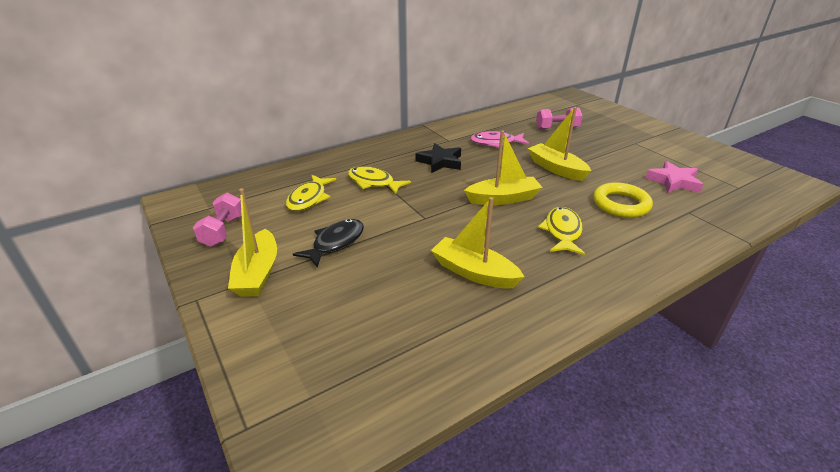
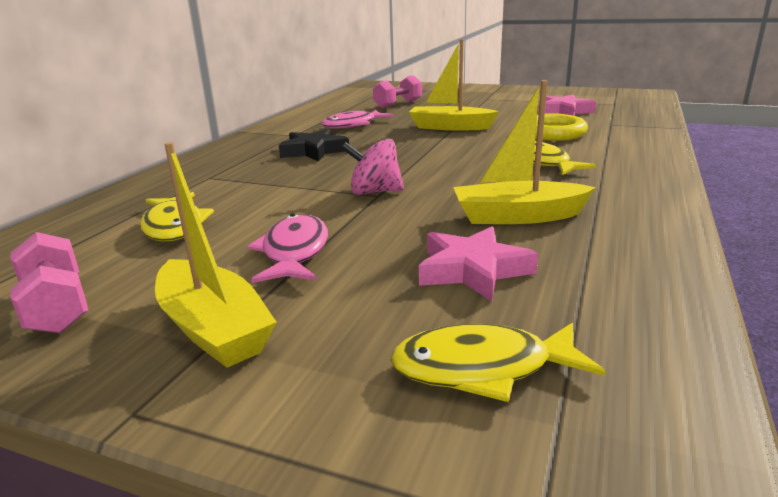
camera: 35 degrees left, 10 degrees down
(335, 243) = (294, 252): black fish -> pink fish
(373, 182) = (253, 187): yellow fish -> yellow fish (482, 368)
(395, 298) = (473, 270): none -> pink star
(426, 214) = (374, 192): none -> pink spinning top
(503, 199) = (438, 158): yellow boat -> none

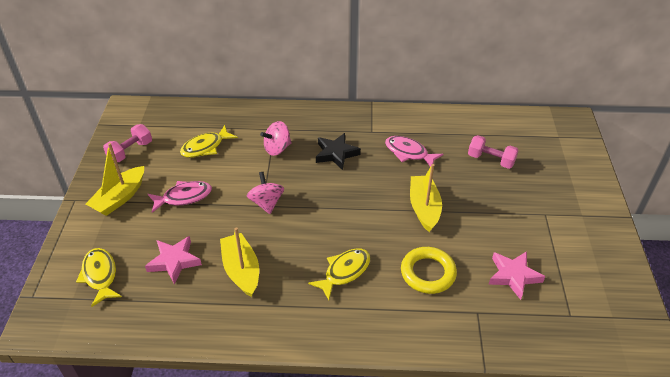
camera: 70 degrees right, 20 degrees up
(257, 178) = (277, 148): none -> pink spinning top

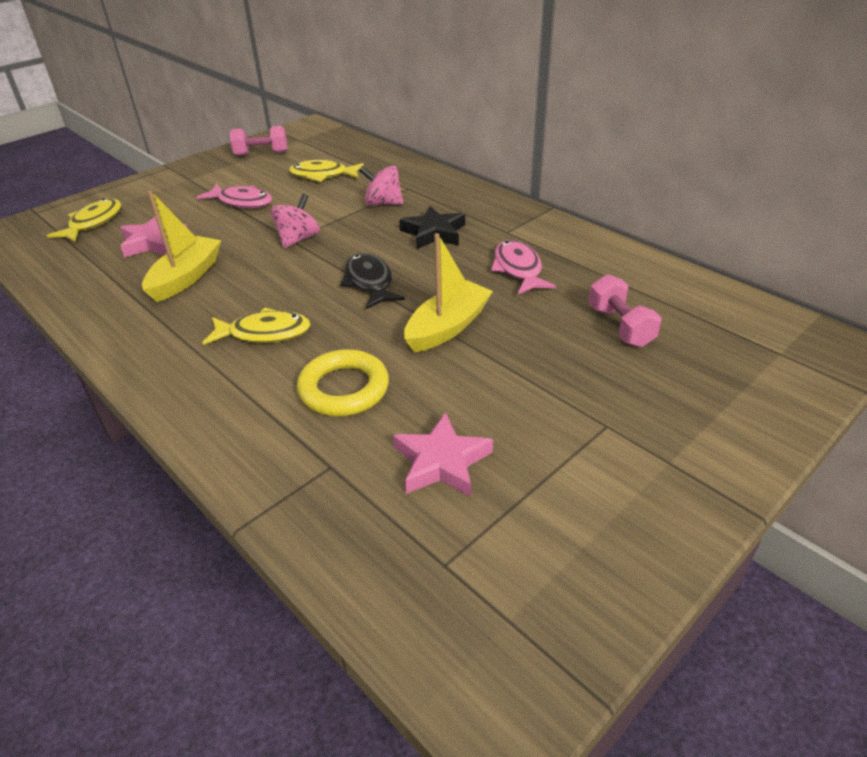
camera: 45 degrees right, 5 degrees down
(120, 198) = (198, 180): yellow boat -> none
(350, 206) = (370, 282): none -> black fish

